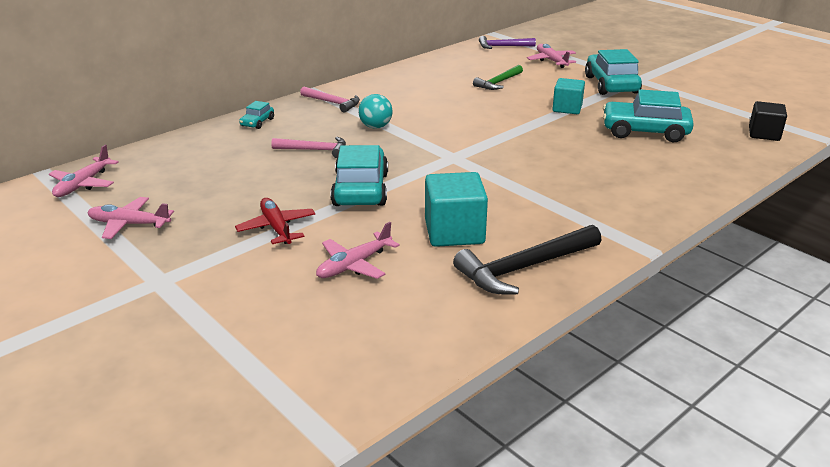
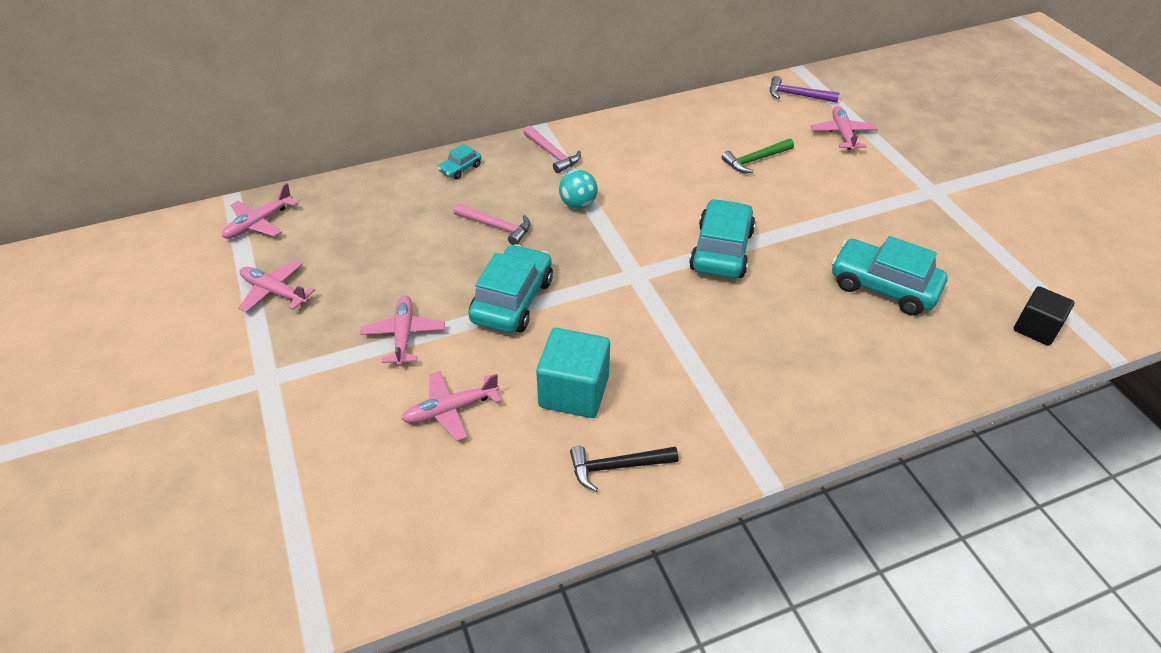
camera: 20 degrees right, 15 degrees up
(277, 228) = (403, 335): red plane -> pink plane
(524, 268) = (617, 467): black hammer -> black hammer, size x0.62
(567, 108) = (812, 224): turquoise cube -> none
(611, 85) = (892, 193): turquoise car -> turquoise car (721, 250)

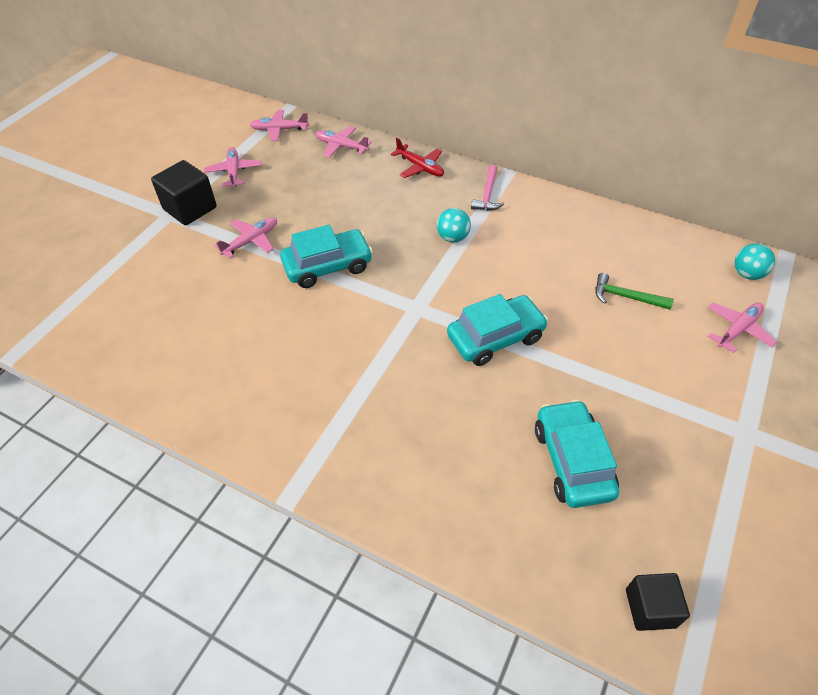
camera: 50 degrees right, 5 degrees up
(283, 356) = (190, 208): none -> black cube
(451, 410) = (211, 299): pink plane -> pink plane (341, 146)
(460, 169) = (420, 167): turquoise car -> red plane
(497, 227) = (386, 217): pink hammer -> none
(574, 392) = (277, 344): turquoise cube -> none
(617, 467) = (232, 405): black hammer -> none
(797, 95) = (747, 274): purple hammer -> turquoise ball

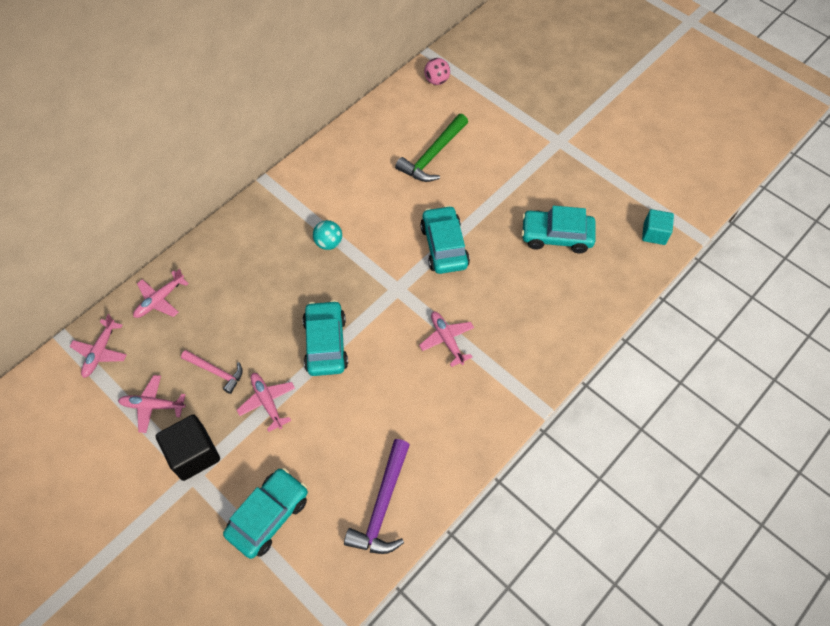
camera: 75 degrees left, 10 degrees up
(132, 273) = (268, 515): none -> turquoise car
(146, 357) = (382, 506): none -> purple hammer
(420, 167) = (225, 242): red plane -> none
(487, 195) = (286, 203): pink hammer -> pink hammer (216, 372)
(625, 297) = (433, 155): green hammer -> green hammer, size x1.61
(650, 608) = (654, 234): black cube -> turquoise cube
(737, 330) = (482, 109): pink plane -> pink plane (447, 340)
(747, 274) = (436, 81): turquoise ball -> pink ball

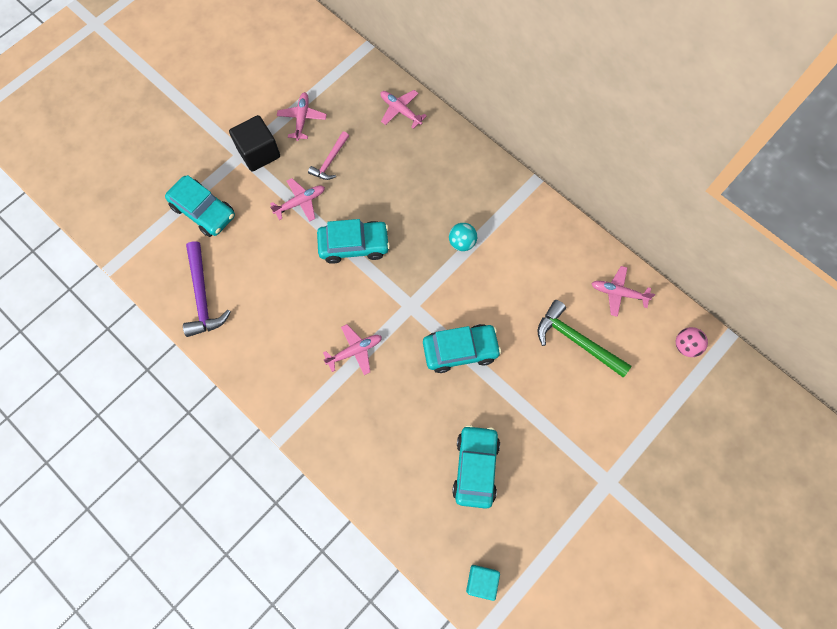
camera: 90 degrees right, 10 degrees up
(101, 352) = (352, 75): pink plane -> pink plane (618, 293)
(382, 506) = (202, 296): purple hammer -> purple hammer turned 120 degrees counterclockwise

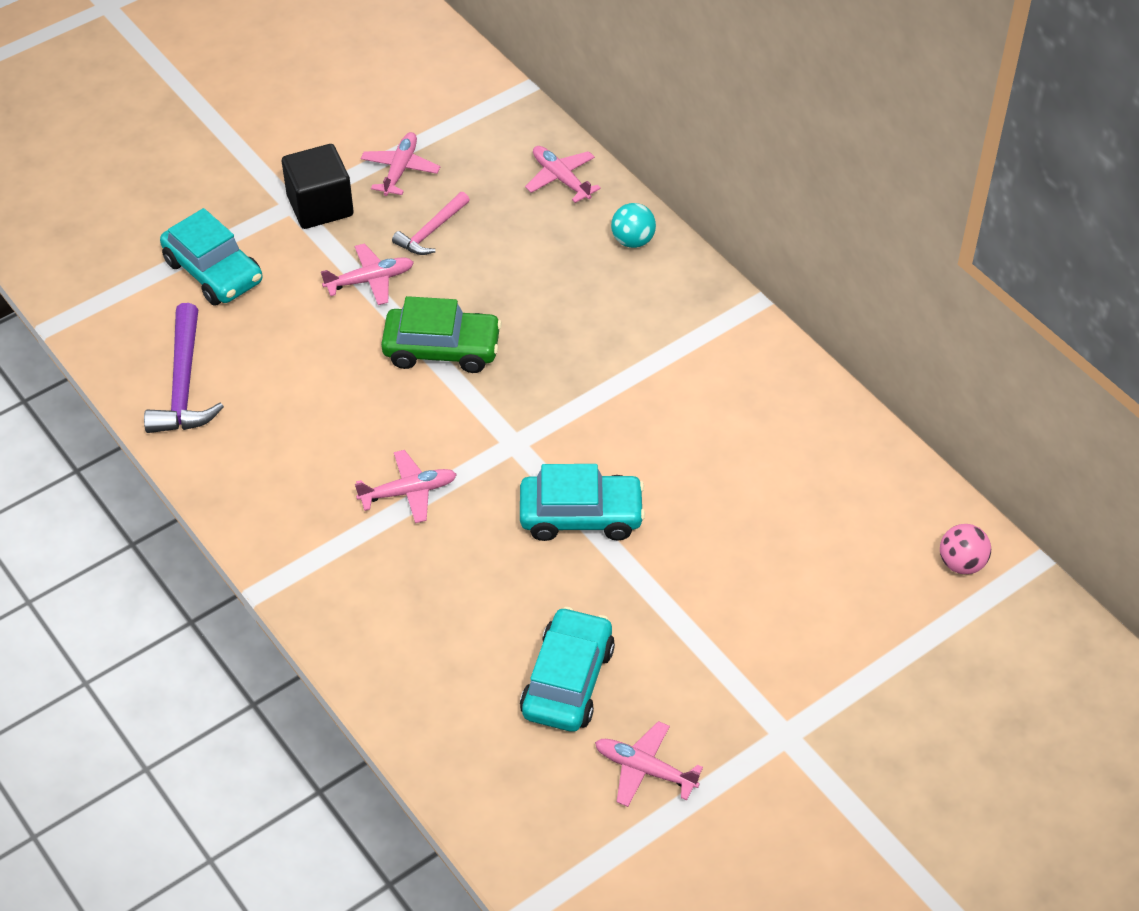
camera: 10 degrees right, 20 degrees down
(354, 245) = (442, 349): turquoise car -> green car
(462, 242) = (618, 369): turquoise ball -> turquoise ball (633, 241)
(481, 581) = (540, 840): turquoise cube -> none
(576, 341) = (777, 530): green hammer -> none
(618, 293) = (864, 474): pink plane -> pink plane (645, 769)

